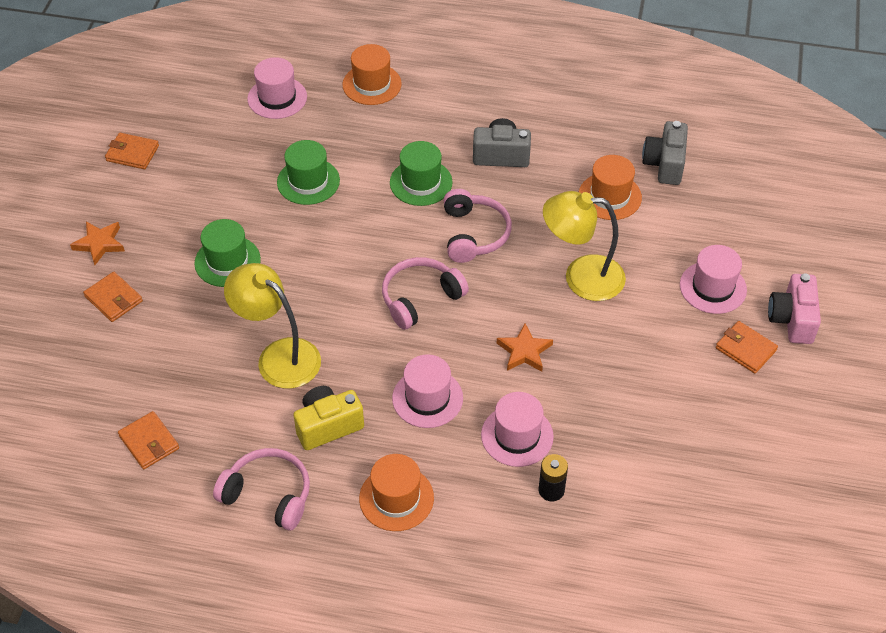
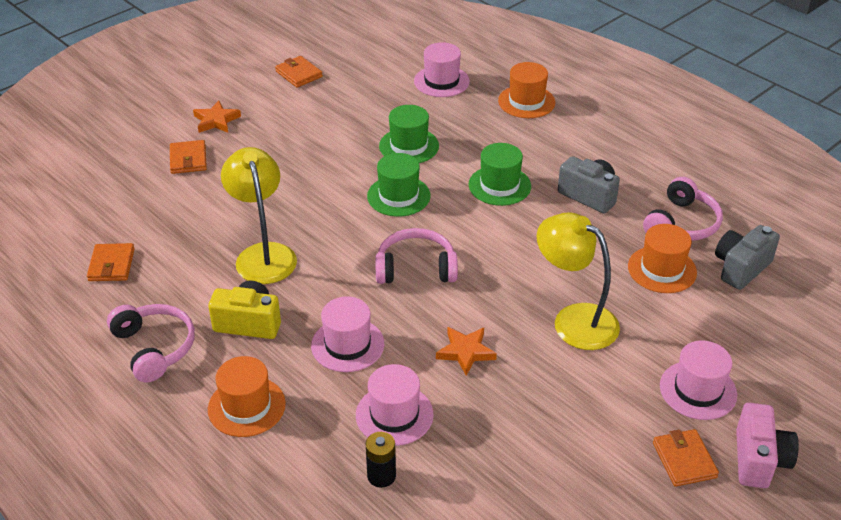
camera: 35 degrees right, 10 degrees down
(227, 261) = (293, 172): green hat -> green hat (398, 196)
(473, 234) = (508, 242): pink headphones -> pink headphones (681, 223)
(792, 320) = (759, 460): pink camera -> pink camera turned 150 degrees clockwise

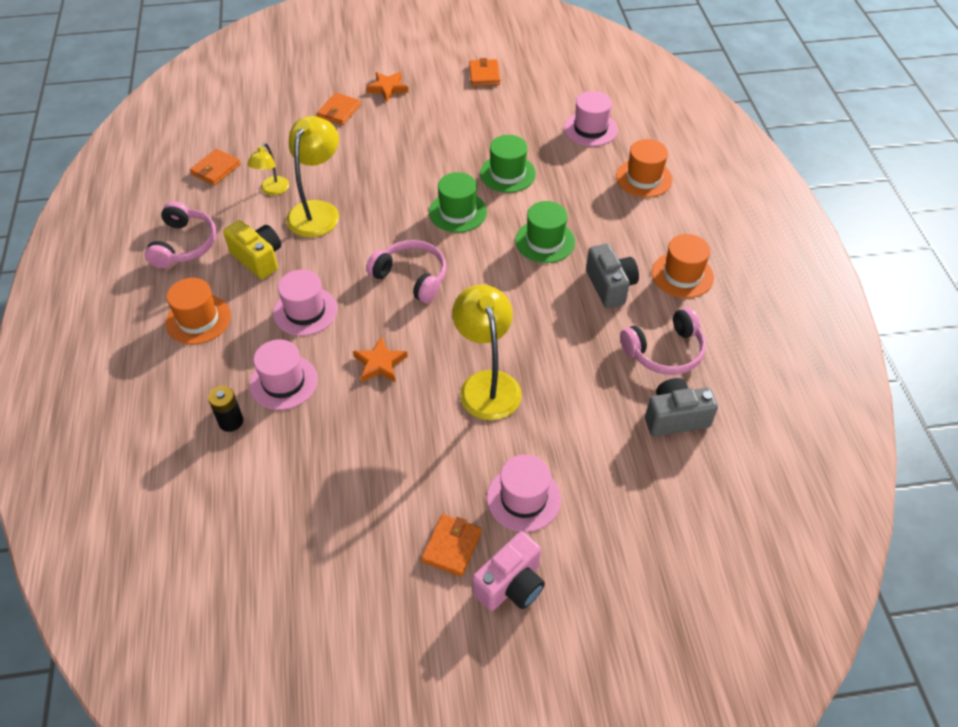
camera: 35 degrees right, 10 degrees up
(195, 257) = (272, 190): none -> yellow lamp
(662, 269) = (604, 381): orange hat -> orange hat (682, 275)

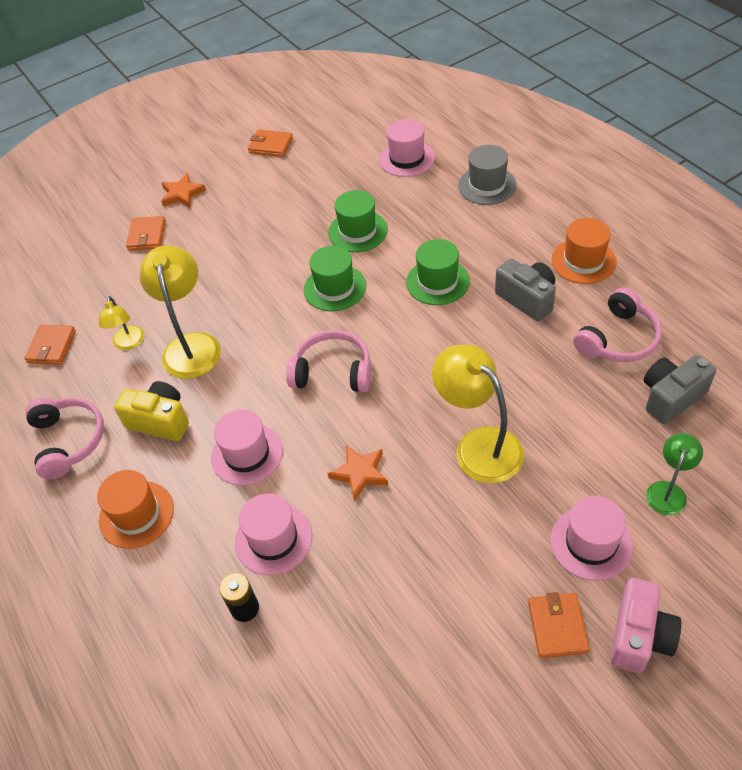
camera: 20 degrees left, 0 degrees up
(484, 75) = (271, 145): orange wallet -> orange wallet turned 45 degrees counterclockwise
(617, 489) = (668, 491): none -> green lamp
(644, 178) = (487, 185): orange hat -> grey hat

